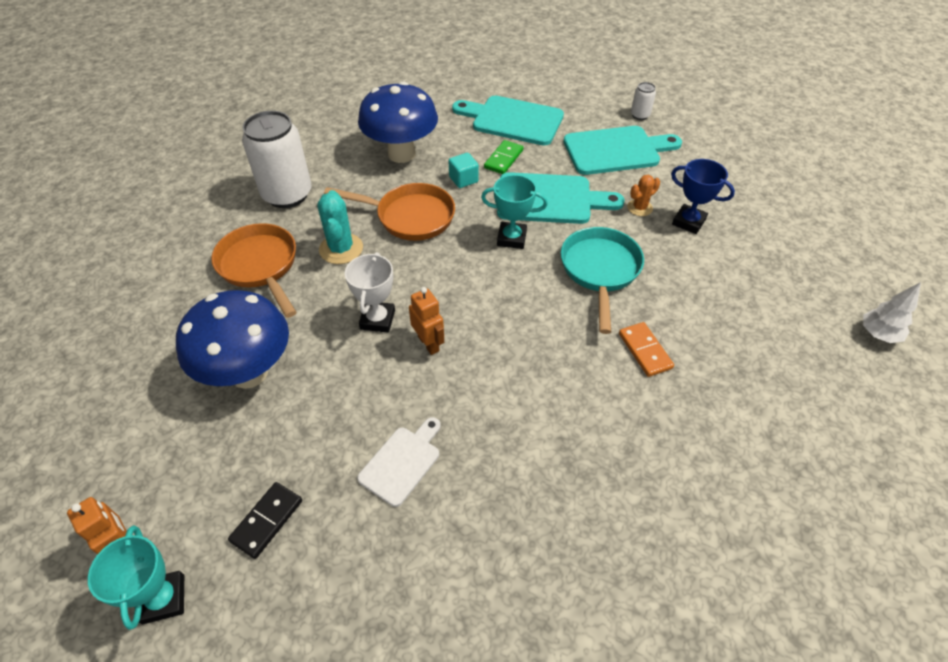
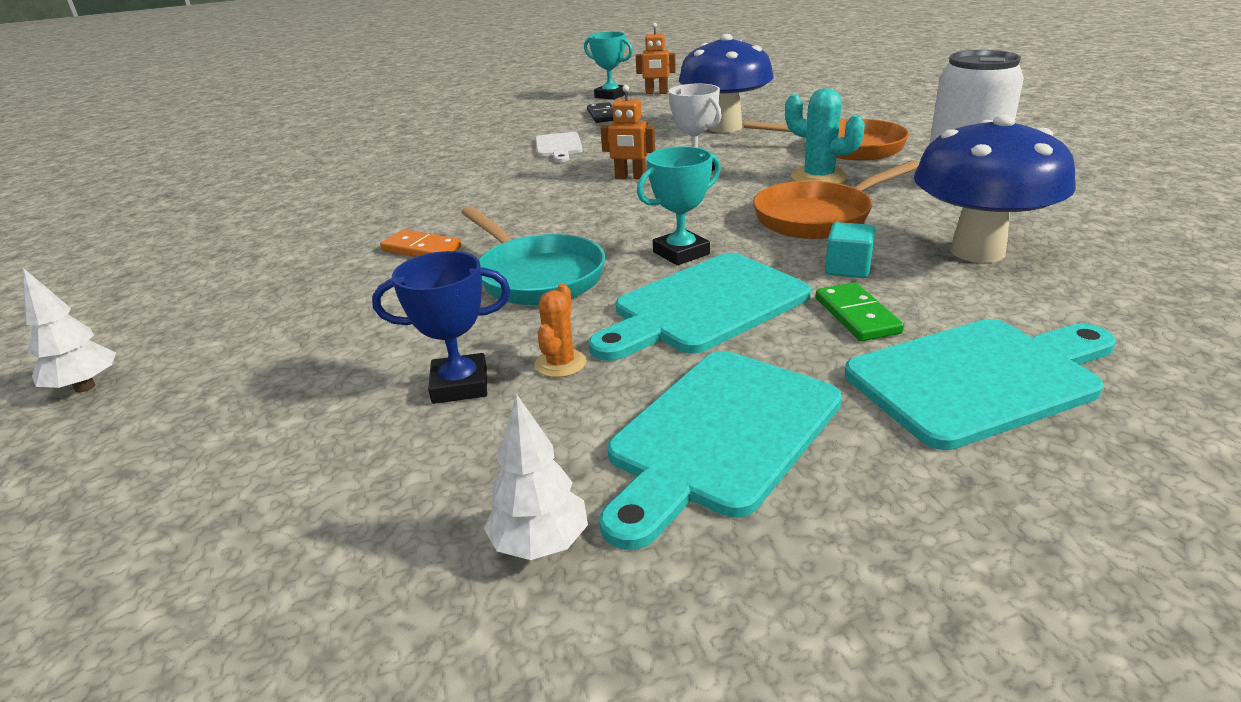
camera: 140 degrees right, 20 degrees down
(640, 115) = (795, 570): white can -> none
(700, 153) = (540, 544): none -> white tree

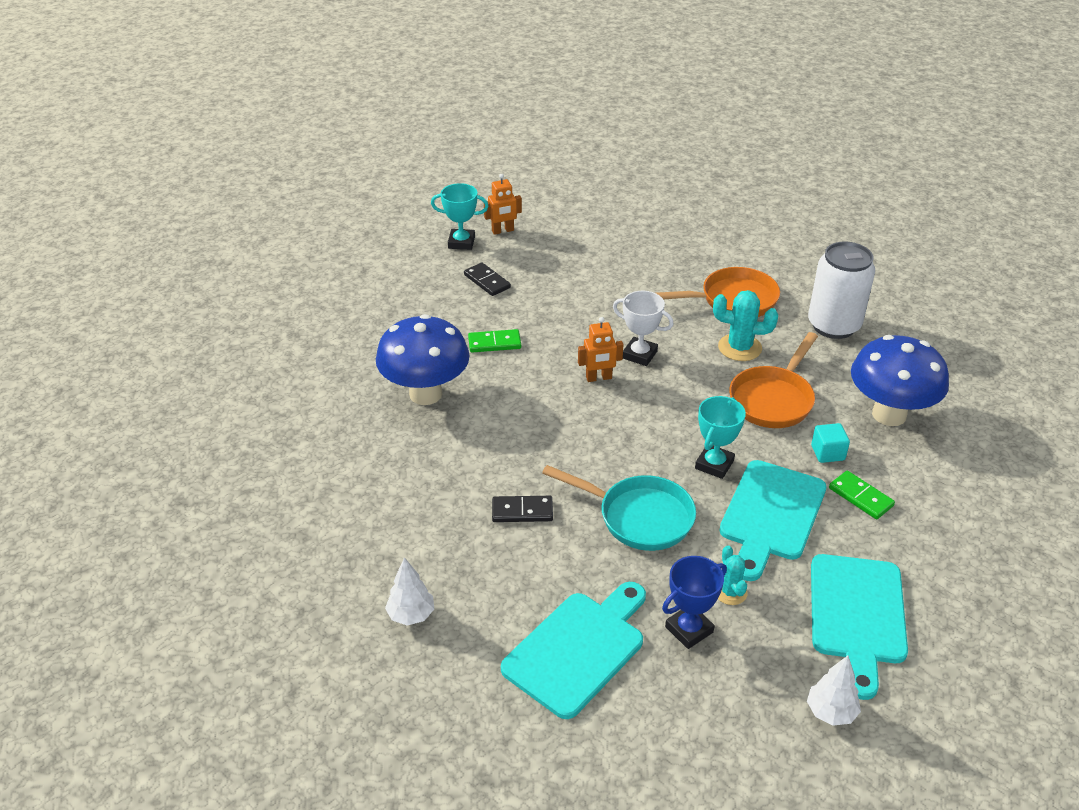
camera: 30 degrees left, 10 degrees up
(85, 387) = (442, 720): white tree -> white tree (411, 615)
(421, 249) = (522, 511): orange domino -> black domino
(558, 146) = (494, 343): white cutting board -> green domino
(560, 363) = (730, 592): orange cactus -> turquoise cactus
(725, 127) = (614, 284): blue mushroom -> blue mushroom (425, 394)
(980, 379) = (949, 530): turquoise cutting board -> turquoise cutting board (578, 649)

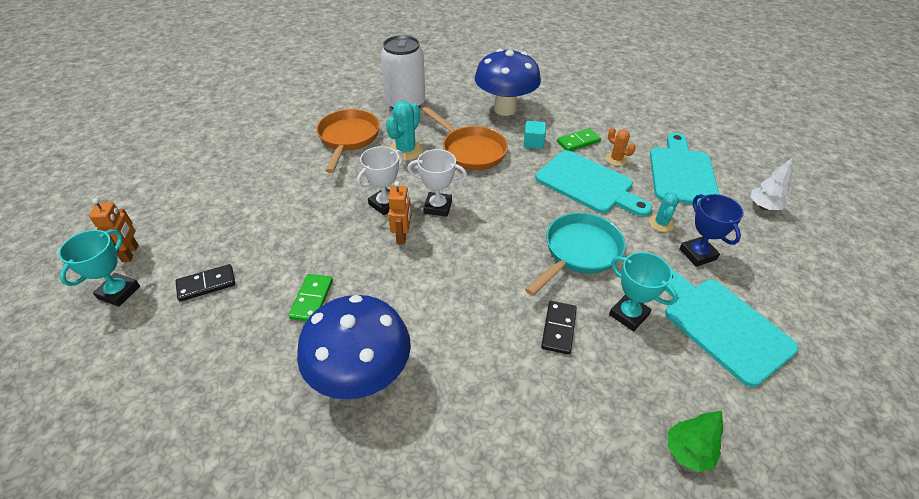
camera: 75 degrees left, 5 degrees up
(411, 615) = (687, 452): white tree -> green tree
(655, 393) = (438, 207): none -> white trophy
(714, 464) = (530, 197): turquoise trophy -> turquoise trophy (629, 314)
(730, 592) = (661, 223): turquoise cactus -> turquoise cactus turned 75 degrees counterclockwise
(845, 540) = (616, 159): none -> orange cactus
(857, 615) = (682, 173): turquoise cutting board -> turquoise cutting board turned 105 degrees counterclockwise

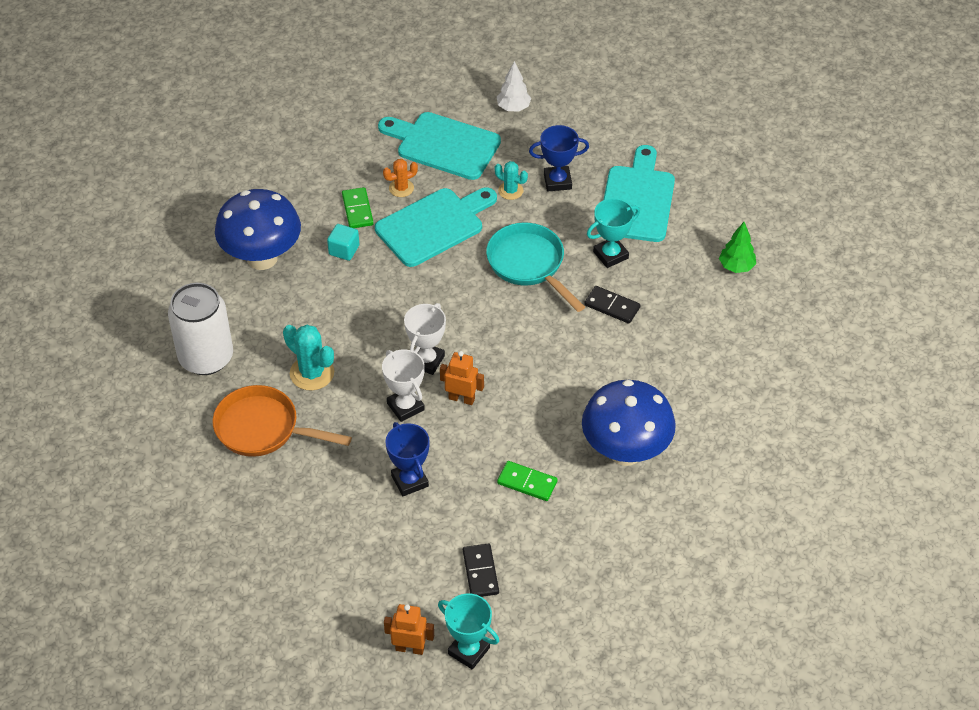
camera: 75 degrees left, 5 degrees up
(307, 221) = (409, 481): none -> blue trophy
(470, 151) = (336, 311): orange pan -> none
(722, 325) = (637, 200): turquoise cutting board -> turquoise cutting board turned 120 degrees clockwise

